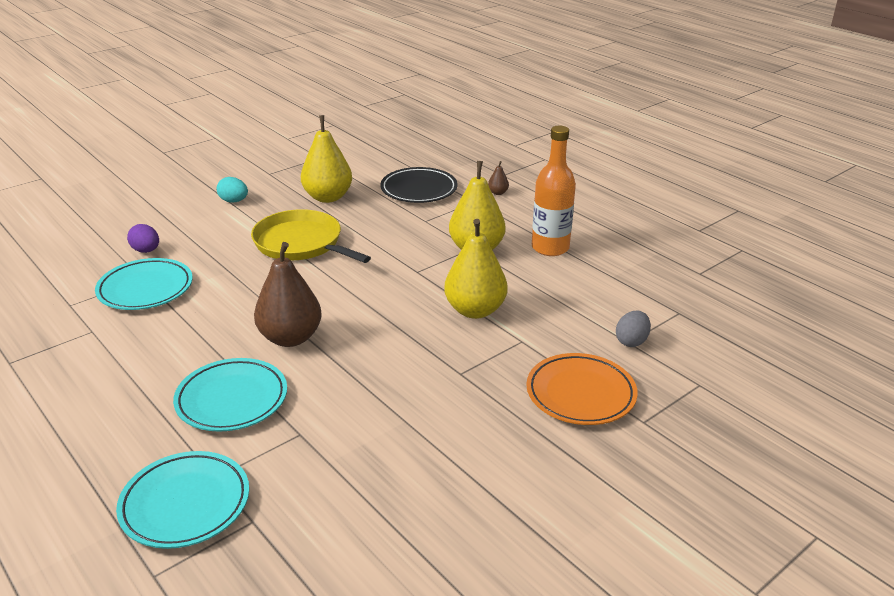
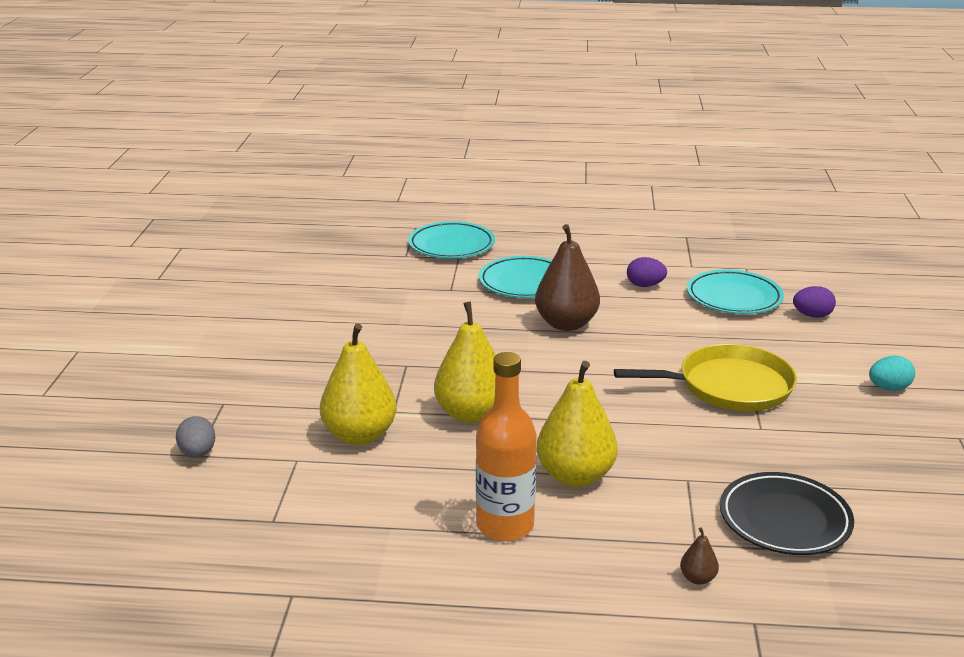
camera: 135 degrees right, 5 degrees down
(165, 335) = (645, 285): none -> purple egg
(328, 197) = (834, 446): yellow pear -> yellow pear (359, 435)
(580, 394) = (294, 397): orange plate -> none
(631, 341) = (294, 462): grey egg -> grey egg (198, 453)

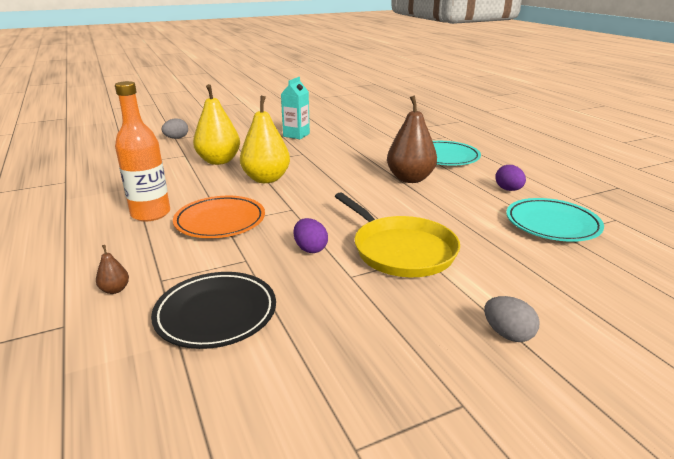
camera: 60 degrees right, 0 degrees up
(322, 349) = (296, 135): none -> turquoise carton
(451, 245) = (457, 132): turquoise plate -> none
(575, 476) = (220, 221): yellow pear -> orange plate
(812, 315) = (585, 265): purple egg -> purple egg (310, 249)
(889, 388) = (507, 334): turquoise egg -> grey egg

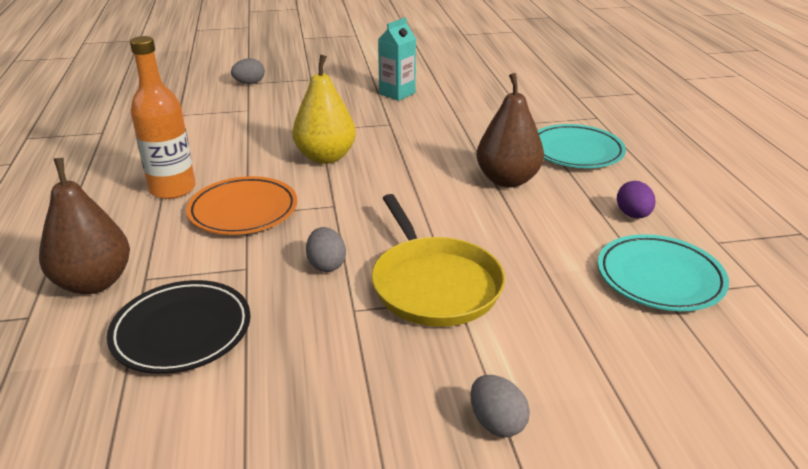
camera: 15 degrees right, 5 degrees up
(115, 289) = (94, 282): brown pear -> brown pear, size x2.40
(219, 161) = (283, 123): yellow pear -> none
(310, 249) = (326, 265): purple egg -> grey egg

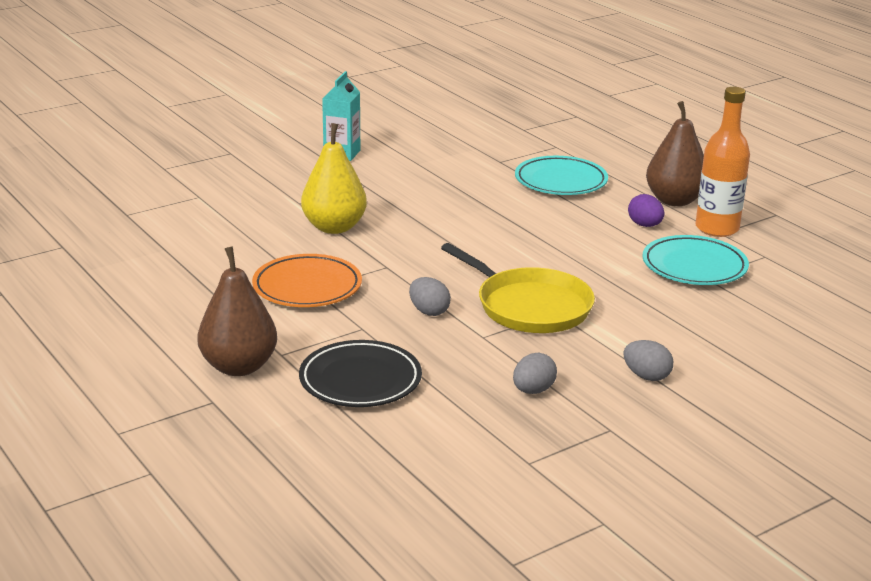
camera: 25 degrees left, 5 degrees down
(172, 189) = (214, 283): orange bottle -> orange bottle (717, 228)
(249, 83) = (166, 168): grey egg -> grey egg (533, 390)
(507, 180) = (521, 216): brown pear -> brown pear (674, 200)

